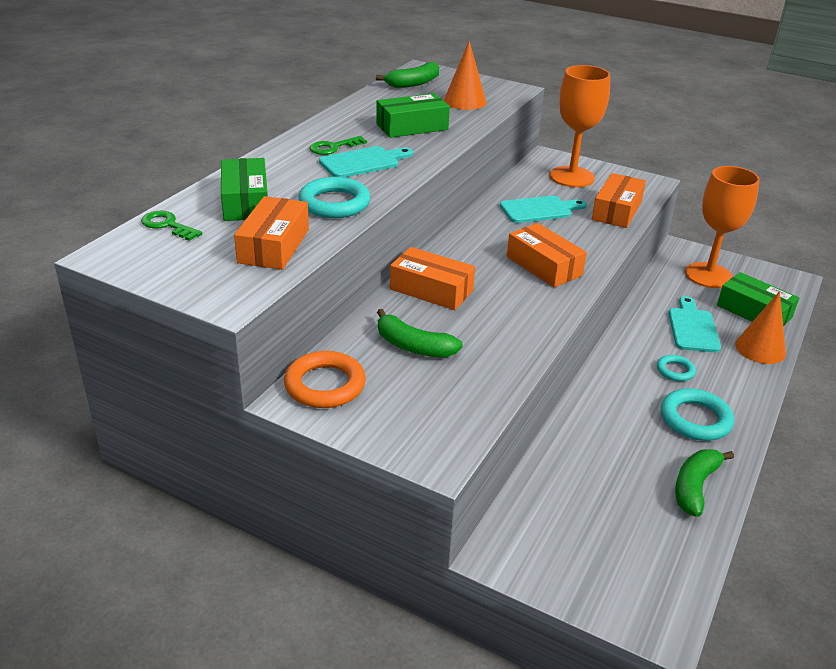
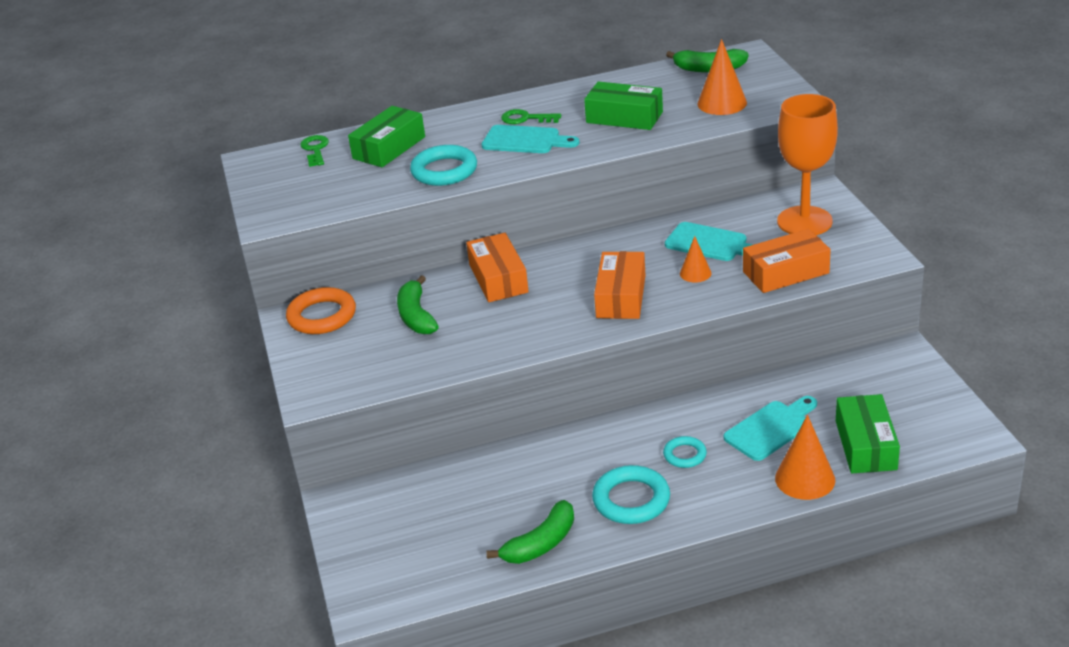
camera: 50 degrees right, 0 degrees up
(274, 246) = (352, 191): orange box -> none
(564, 232) = (695, 273): none -> orange cone
(695, 487) = (541, 544): green banana -> green banana turned 150 degrees clockwise
(708, 275) = (883, 389): orange goblet -> none

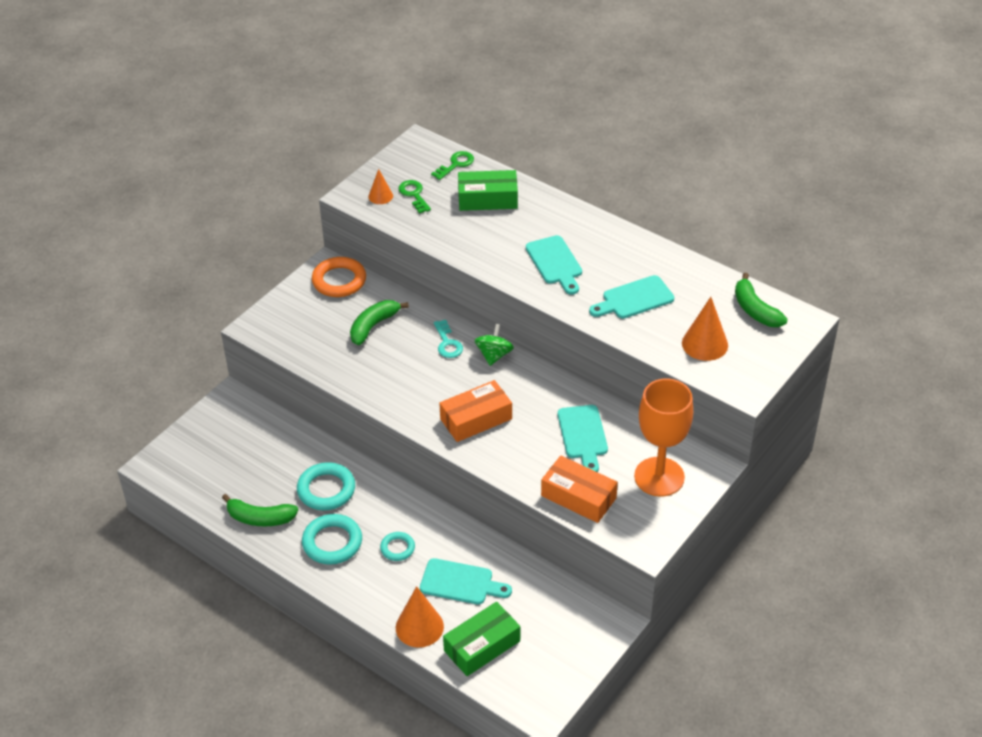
camera: 50 degrees right, 10 degrees up
(444, 171) = (480, 244): turquoise ring -> turquoise ring (326, 490)
(498, 278) = (447, 343): orange box -> turquoise key
(526, 118) = (587, 246): green key -> green key (414, 195)
(548, 257) = (494, 355): none -> green spinning top
(624, 117) = (634, 299): green box -> turquoise cutting board
(695, 273) = (537, 445): orange cone -> orange cone (380, 196)

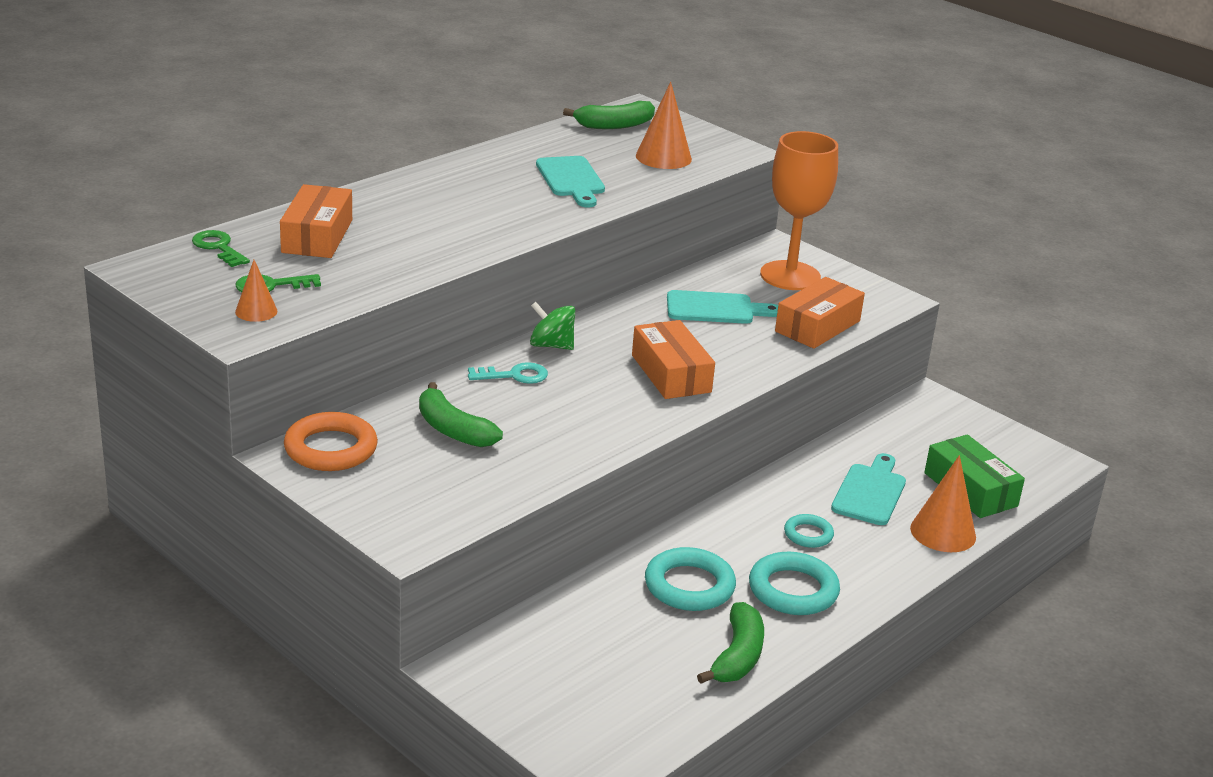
camera: 85 degrees left, 15 degrees down
(487, 199) = (317, 236): green box -> orange box
(555, 263) = (481, 213): turquoise cutting board -> none

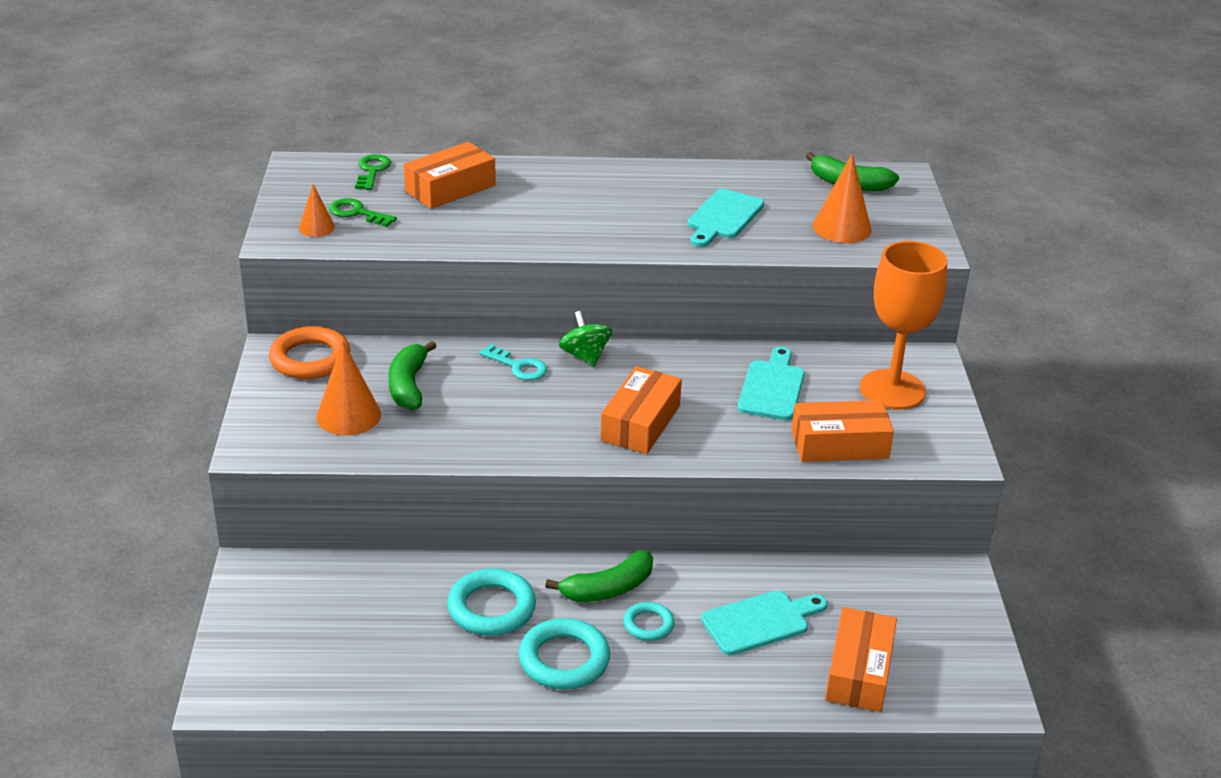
camera: 45 degrees right, 5 degrees up
(715, 308) = (772, 387): turquoise cutting board -> turquoise cutting board turned 120 degrees counterclockwise
(737, 656) = (441, 681): green banana -> green banana (608, 589)
(943, 532) = (769, 691): orange cone -> orange cone (348, 415)
(970, 489) = (859, 672): green box -> orange box

